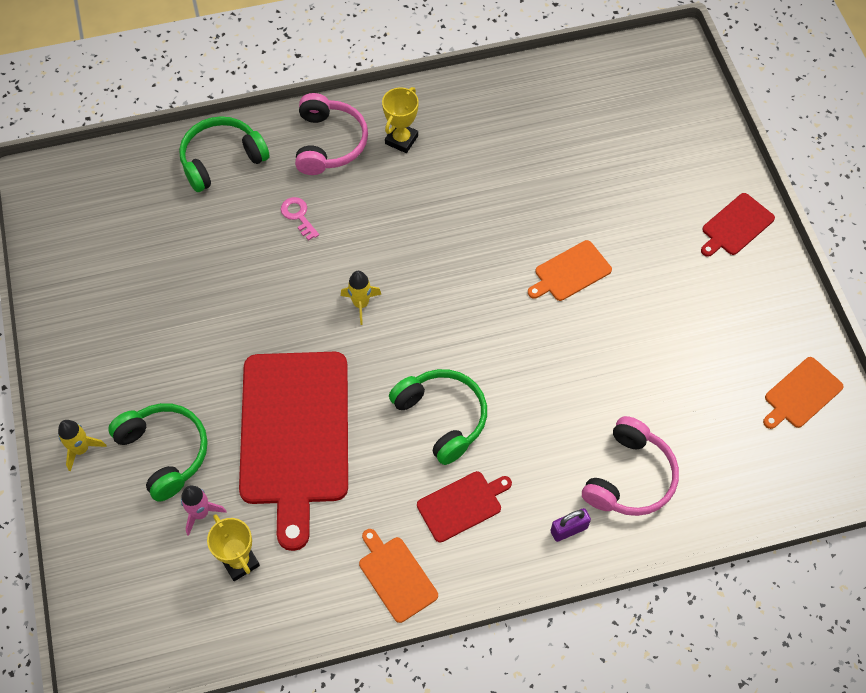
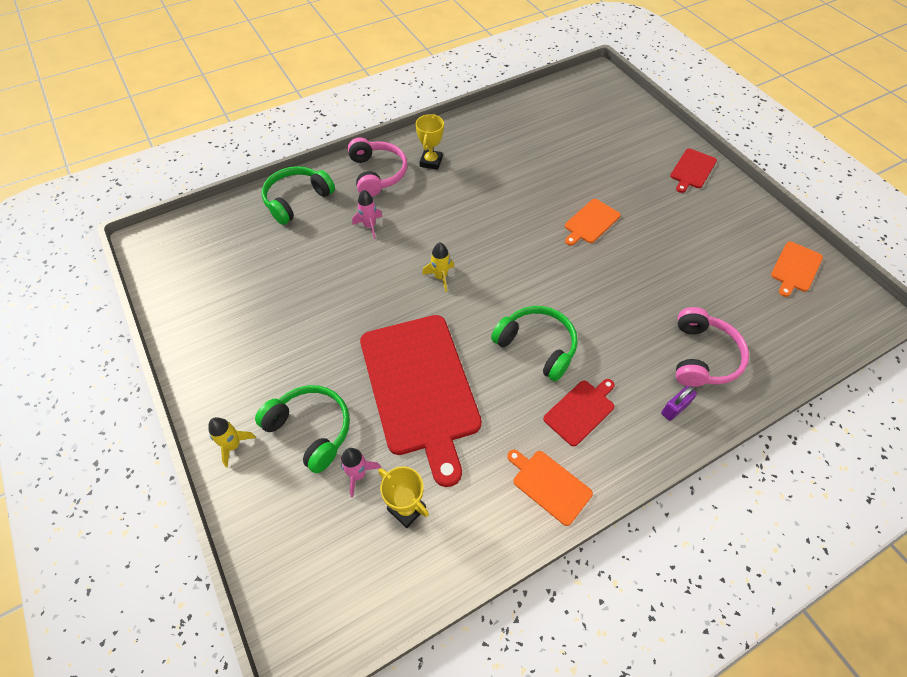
camera: 15 degrees left, 5 degrees down
(298, 216) = (369, 226): pink key -> pink rocket

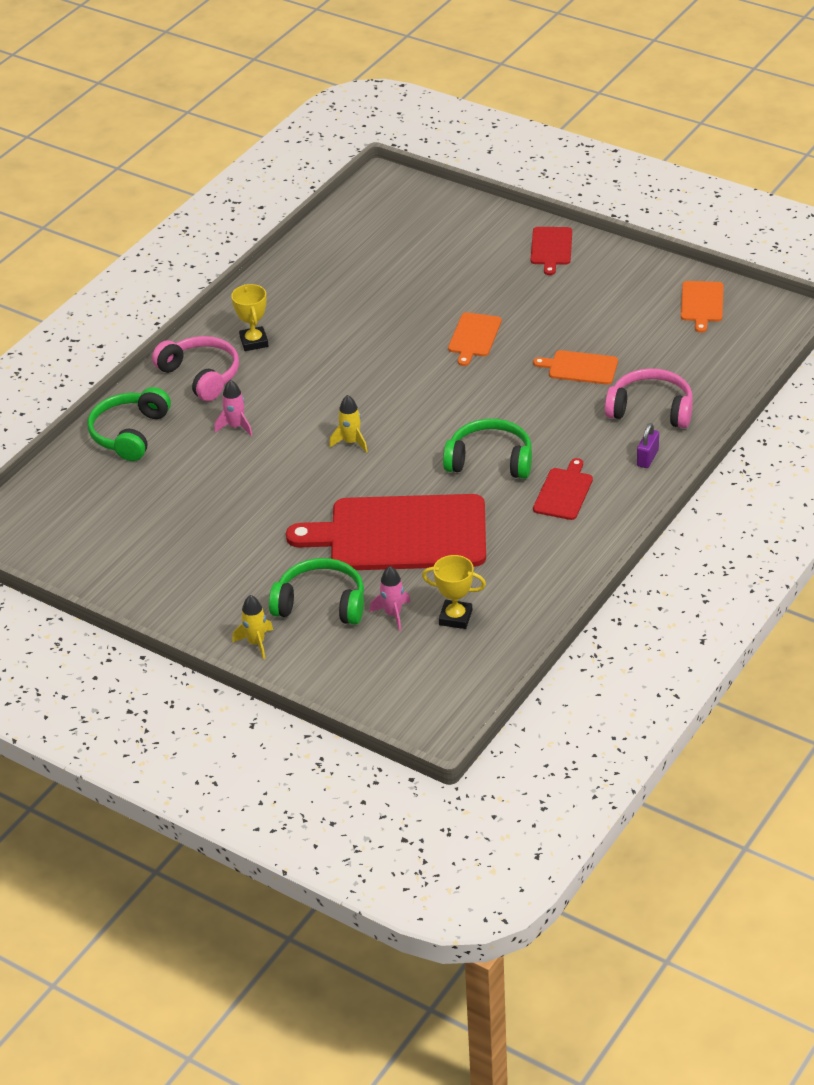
camera: 25 degrees left, 15 degrees down
(420, 387) = (401, 534): red cutting board -> red cutting board turned 135 degrees clockwise
(549, 485) = (570, 553): orange cutting board -> orange cutting board (580, 368)
(702, 356) = (651, 409): pink headphones -> pink headphones turned 60 degrees counterclockwise

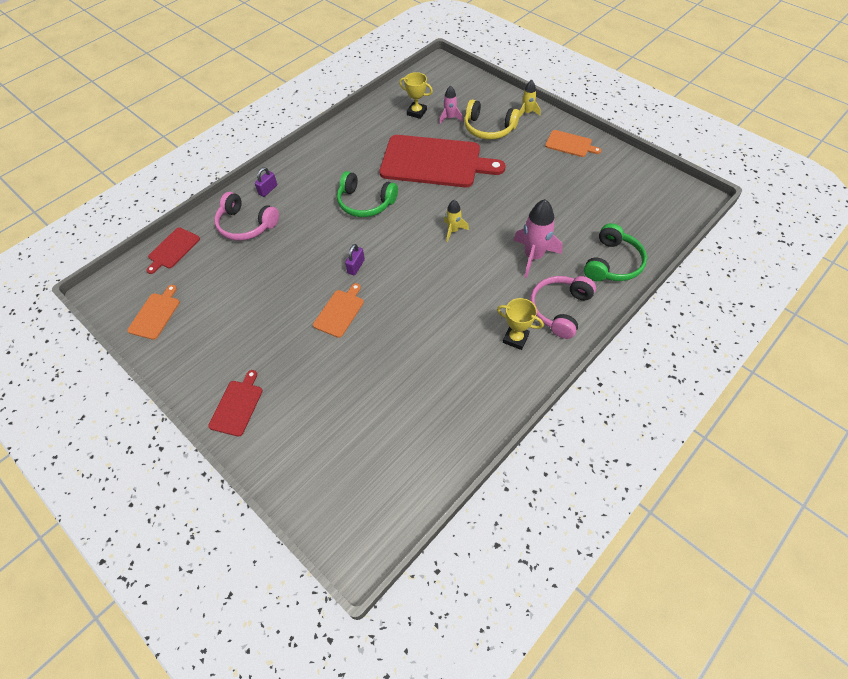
camera: 170 degrees left, 15 degrees up
(201, 376) = (560, 309): pink headphones -> pink headphones turned 60 degrees clockwise
(236, 427) = (533, 256): pink rocket -> pink rocket, size x1.77
(254, 342) = (515, 338): yellow trophy -> yellow trophy turned 60 degrees counterclockwise
(321, 604) = (488, 128): green headphones -> yellow headphones
(472, 383) = (356, 266): none -> purple padlock
(564, 492) = (329, 174): red cutting board -> red cutting board (173, 249)
(580, 368) = (275, 268): orange cutting board -> orange cutting board (570, 144)

